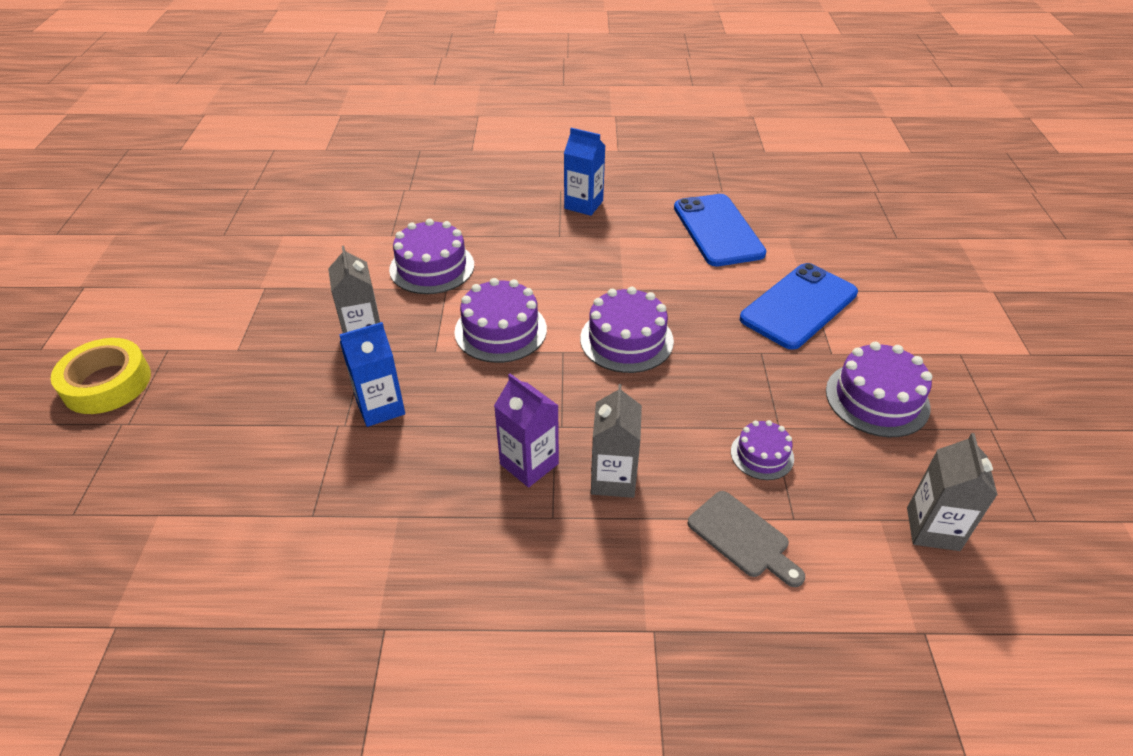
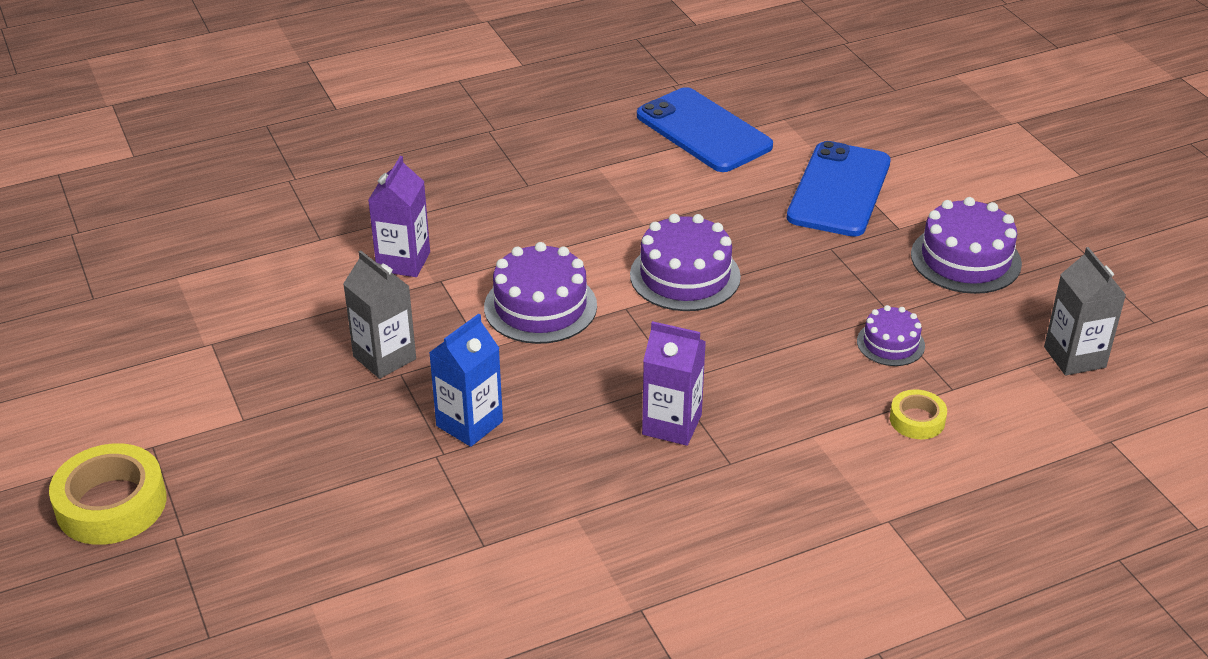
camera: 25 degrees left, 5 degrees down
(432, 267) = (403, 262): purple cake -> purple carton
(583, 204) = (529, 141): blue carton -> none
(613, 479) = (765, 410): grey carton -> none
(742, 537) = (917, 420): grey cutting board -> yellow tape

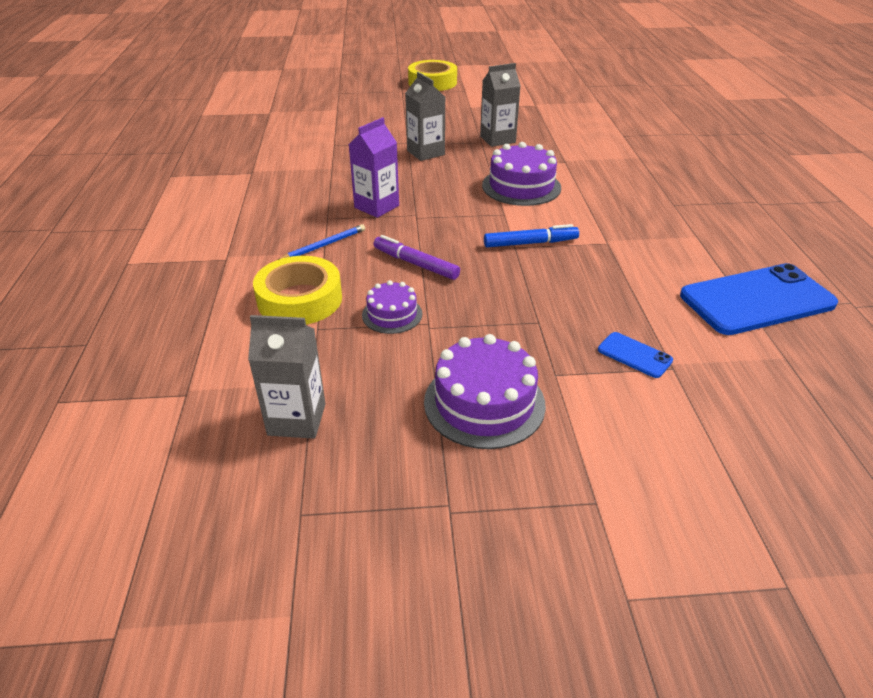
camera: 110 degrees right, 0 degrees up
(403, 262) = (590, 154): purple carton -> none
(469, 424) = (425, 153): blue carton -> grey carton
(685, 276) = (530, 243): purple cake -> blue marker
(787, 352) = (415, 264): none -> purple marker
(798, 441) = (324, 245): none -> blue pencil
(839, 190) = (634, 355): blue phone -> blue phone, size x0.44
(917, 420) = (300, 299): yellow tape -> yellow tape, size x1.85

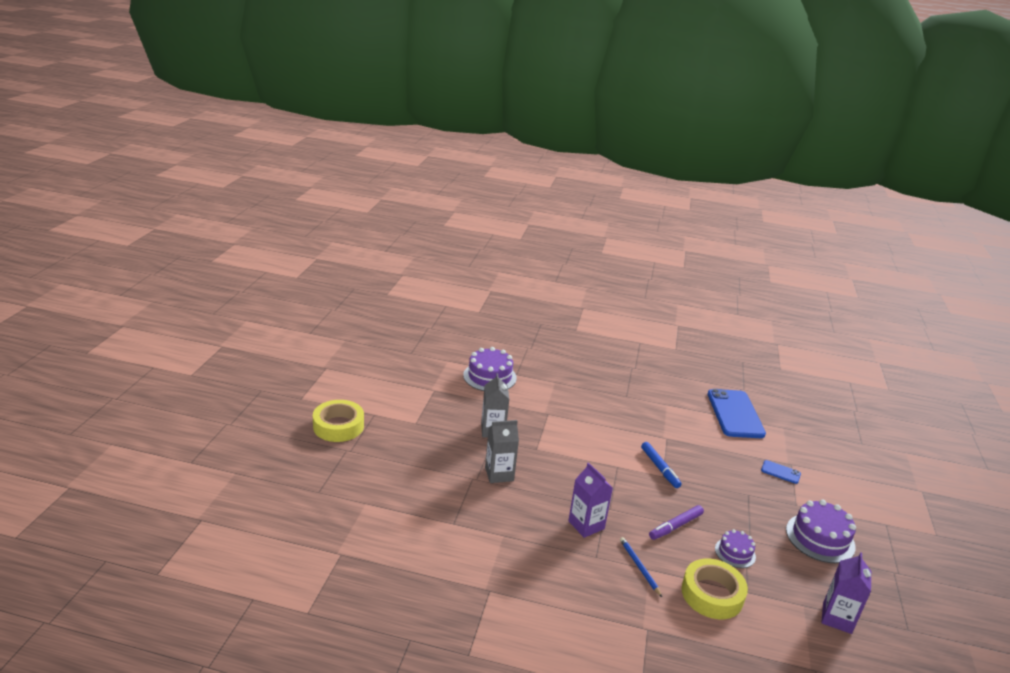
camera: 75 degrees left, 10 degrees down
(297, 419) = (837, 618): grey carton -> purple carton
(521, 186) = (579, 446): purple cake -> purple cake (489, 376)
(530, 243) = (660, 468): blue marker -> blue marker turned 150 degrees clockwise
(634, 355) = (780, 472): blue phone -> blue phone turned 60 degrees clockwise

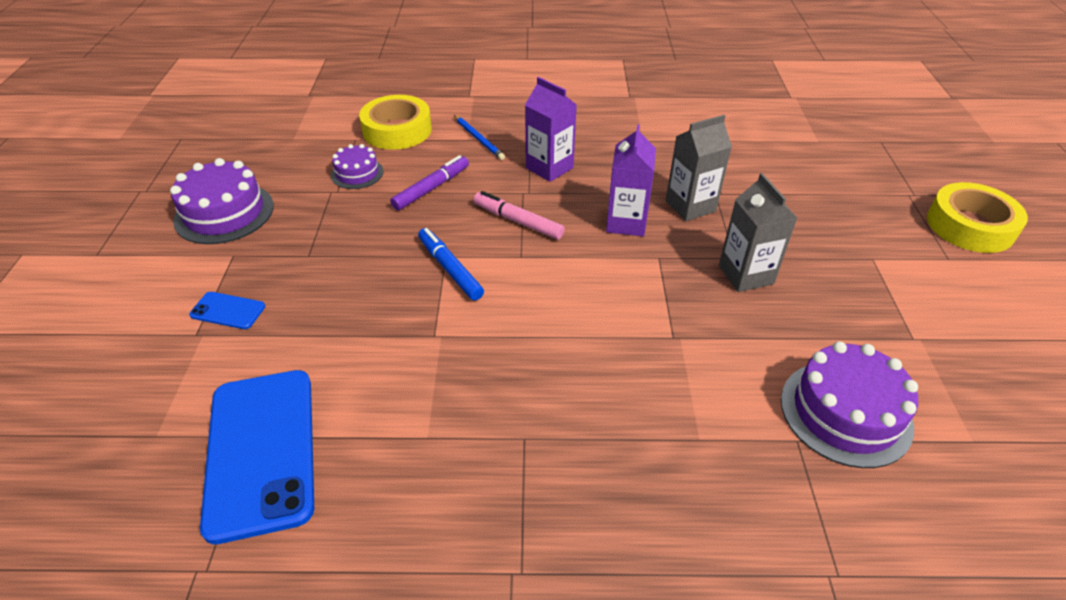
camera: 170 degrees right, 15 degrees up
(616, 488) = (518, 221): none -> pink marker
(837, 618) = (260, 134): purple carton -> purple carton (626, 222)

